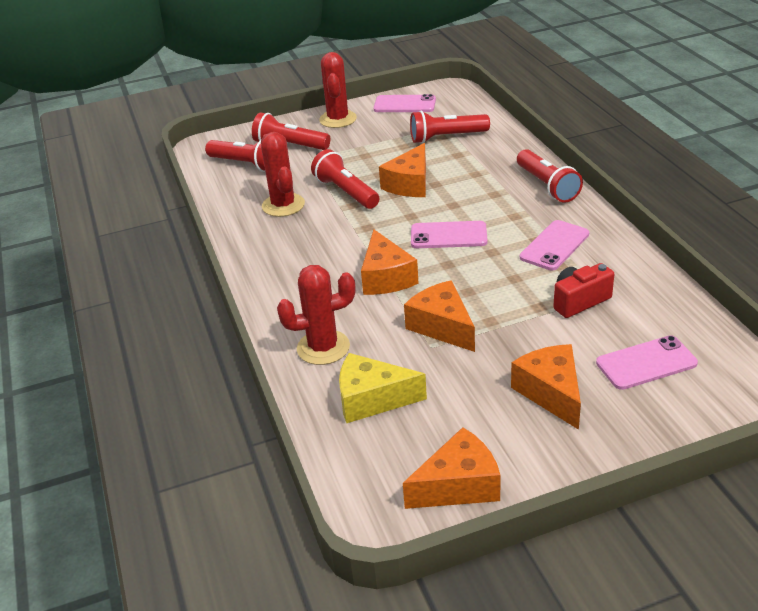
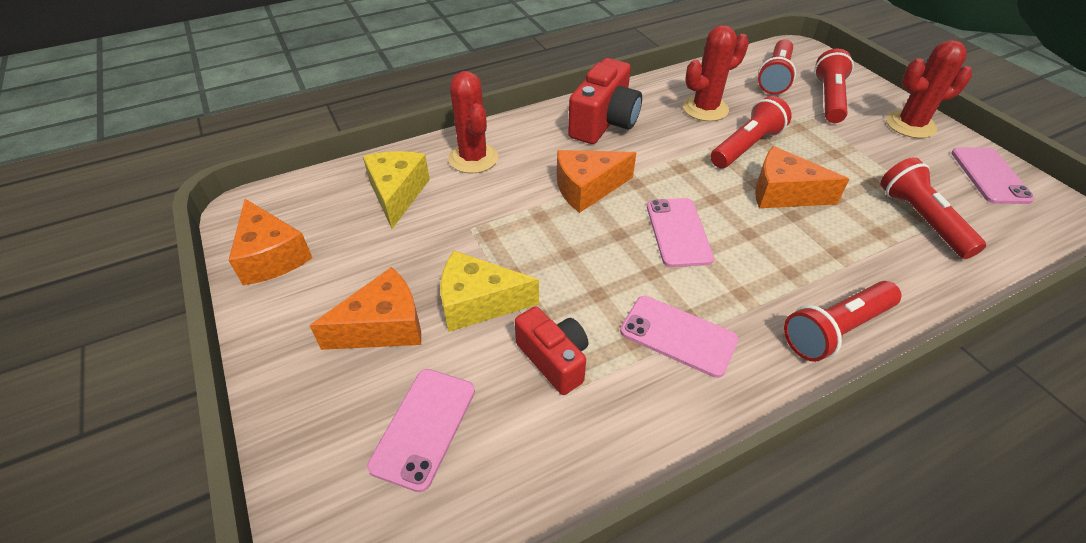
camera: 80 degrees right, 10 degrees up
(286, 263) = (604, 122): none -> red camera
(442, 326) = (503, 235): orange cheese -> none
(524, 339) = (478, 303): none -> yellow cheese
(646, 363) = (424, 427): pink phone -> pink phone turned 45 degrees clockwise

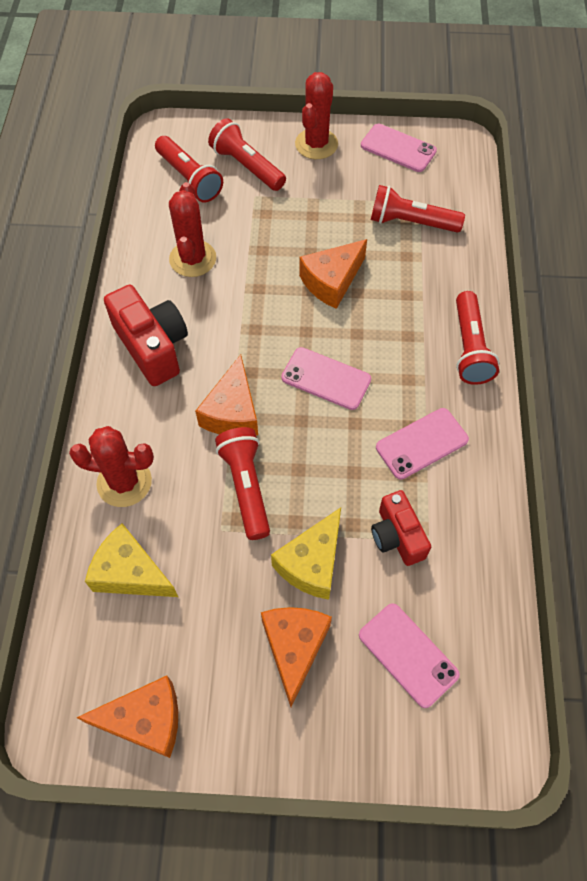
camera: 60 degrees left, 15 degrees up
(554, 359) = (397, 536): red camera -> red camera turned 105 degrees counterclockwise
(746, 147) = (263, 266): red flashlight -> red flashlight (246, 487)

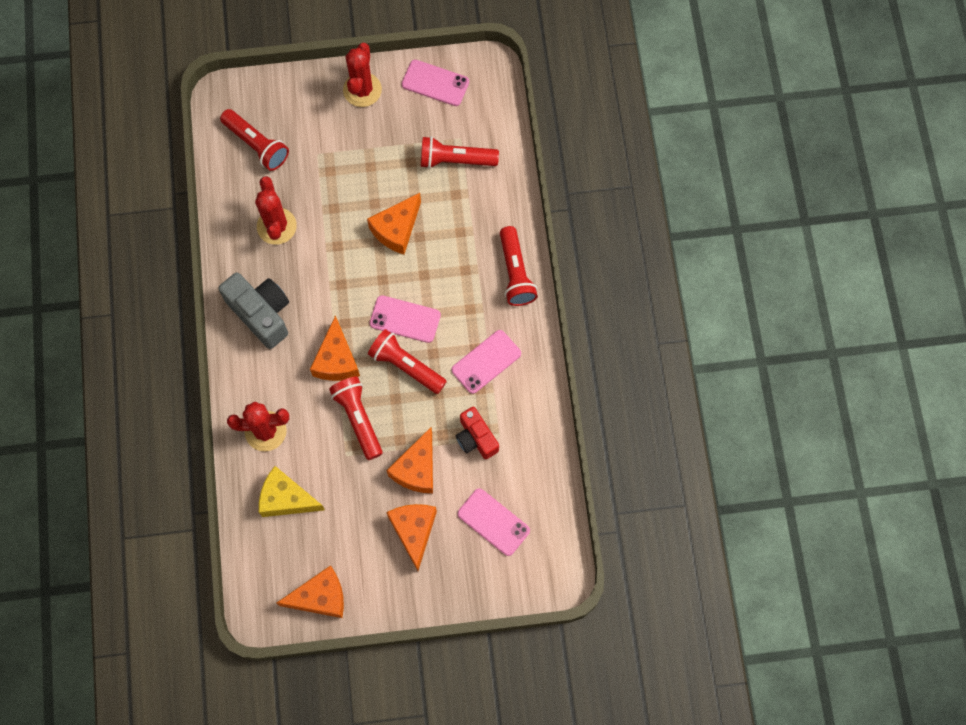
camera: 10 degrees left, 10 degrees up
(152, 346) = (261, 313): red camera -> grey camera
(247, 166) = (305, 124): red flashlight -> red flashlight (406, 366)
(312, 563) = (416, 469): yellow cheese -> orange cheese

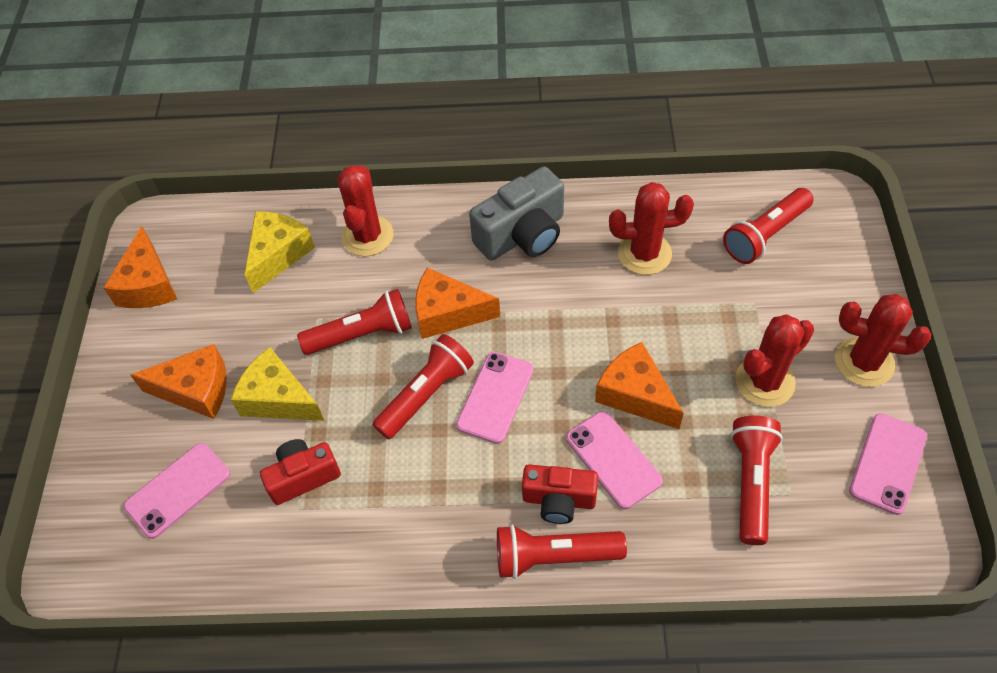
camera: 100 degrees right, 15 degrees down
(381, 150) = (765, 381): none -> red cactus
(416, 469) = (278, 398): orange cheese -> yellow cheese
(477, 272) = (559, 500): none -> red camera
(486, 362) = (415, 500): pink phone -> pink phone (613, 459)

